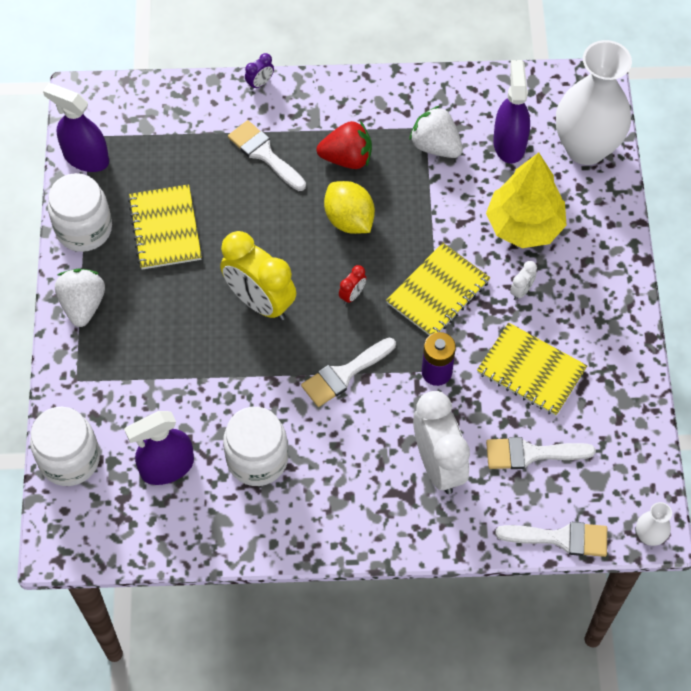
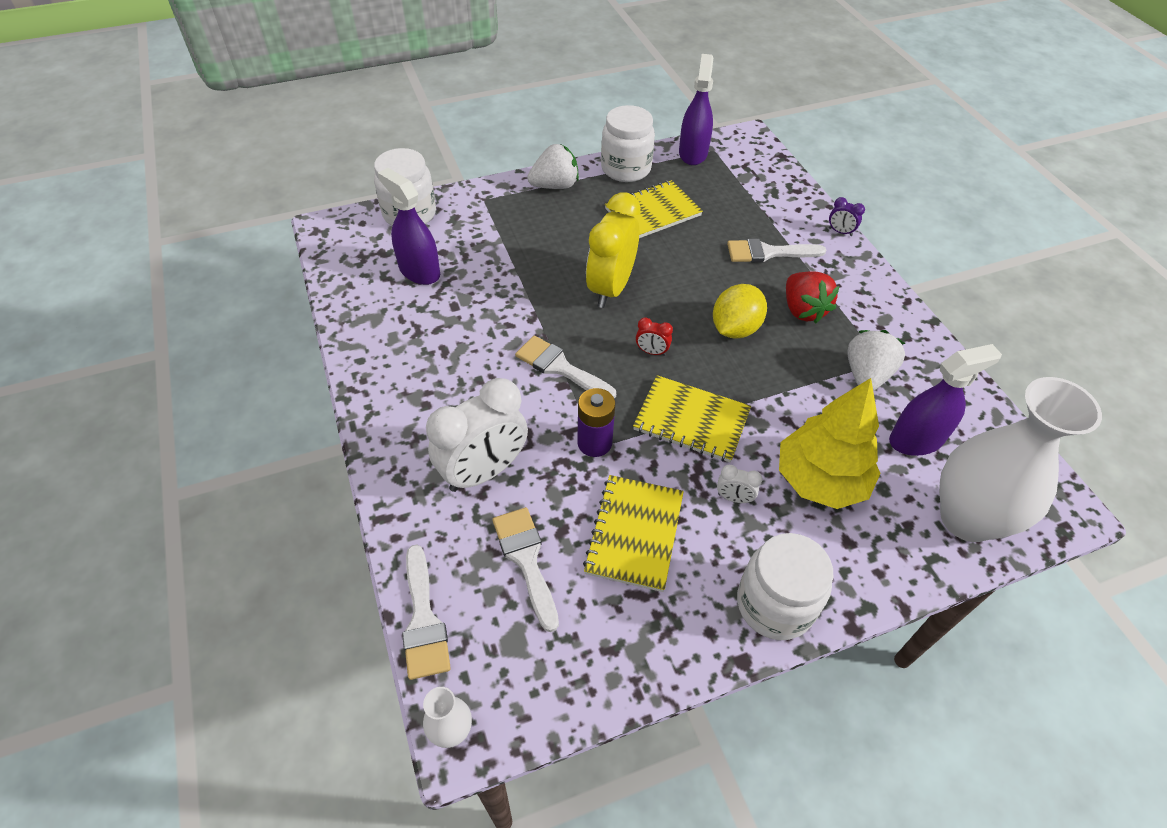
camera: 70 degrees right, 10 degrees down
(257, 459) = (445, 327): white jar -> white jar (774, 604)
(264, 154) = (768, 253): white brush -> white brush turned 120 degrees counterclockwise

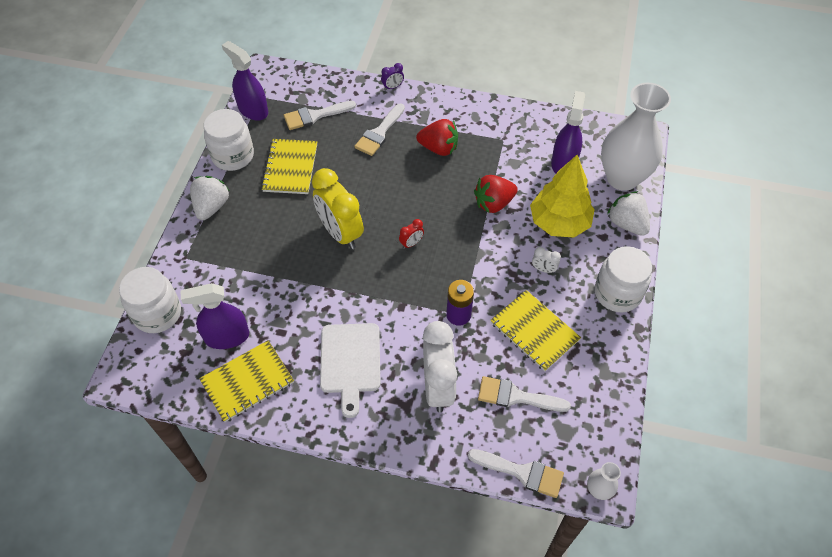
camera: 55 degrees left, 5 degrees up
(459, 378) = (350, 362): none -> white cutting board
(560, 367) = (386, 300): white brush -> white brush (314, 116)
(691, 420) = (478, 256): yellow notebook -> yellow notebook (247, 382)
(734, 498) = (543, 269): white clock -> white clock turned 60 degrees clockwise
(735, 329) = (426, 190): yellow lemon -> none
(780, 398) = (493, 203): none -> red strawberry
(866, 375) = (507, 153): white strawberry -> white strawberry (626, 223)

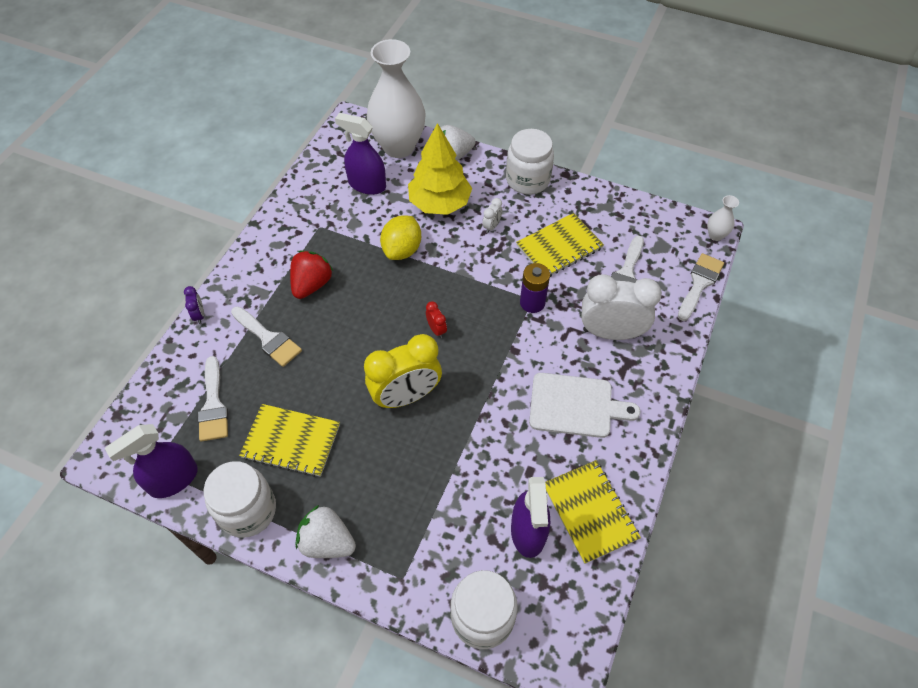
camera: 80 degrees left, 0 degrees up
(493, 203) = (402, 250): red strawberry -> yellow lemon

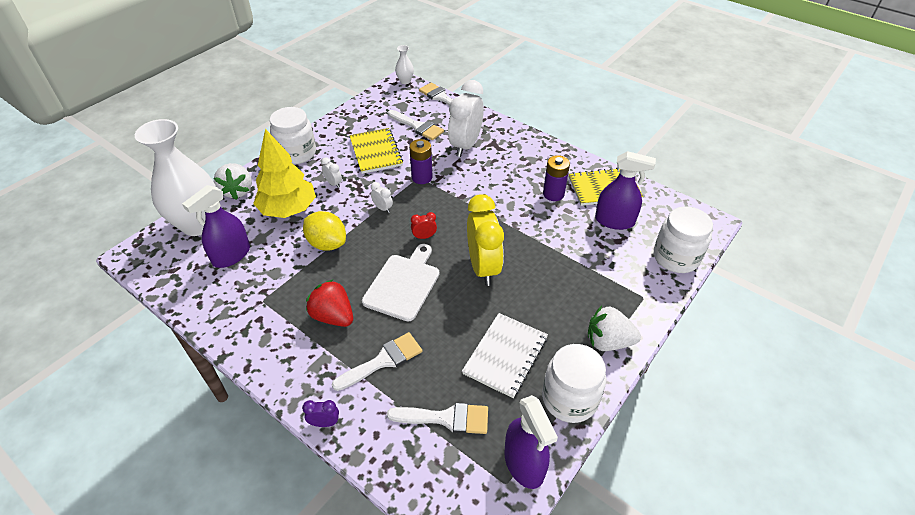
camera: 75 degrees left, 10 degrees down
(291, 441) = (505, 355): yellow notebook -> white notebook
(327, 542) = (608, 342): white strawberry -> white strawberry turned 60 degrees clockwise
(468, 280) = (383, 208): none -> white clock
(554, 450) = (553, 194): none -> purple battery
(575, 405) = (520, 176): white cutting board -> white cutting board (403, 284)

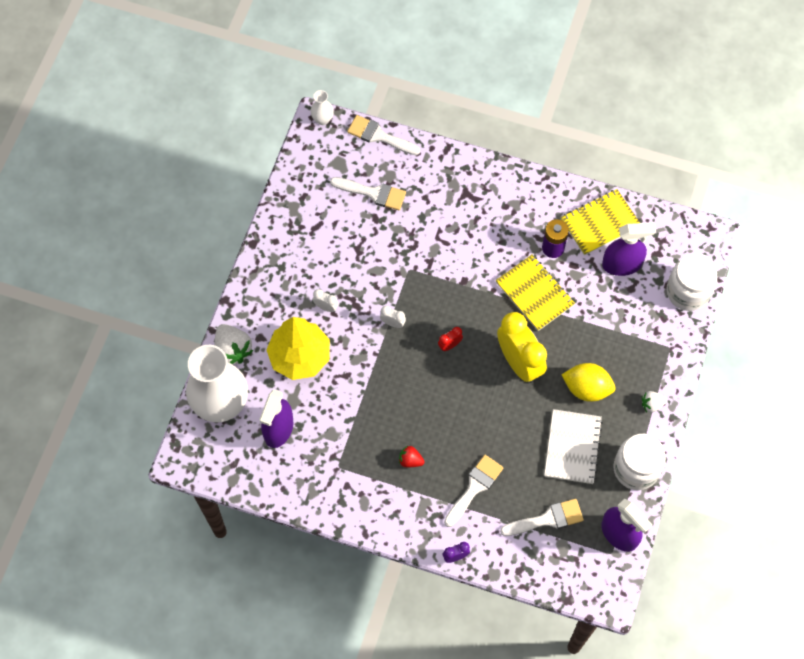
camera: 20 degrees left, 20 degrees up
(297, 153) = (263, 277): white jar -> none
(327, 243) = (361, 385): yellow lemon -> yellow lemon (586, 388)
(333, 316) = (410, 460): red strawberry -> red strawberry, size x0.56
(376, 152) = (347, 247): yellow notebook -> yellow notebook (534, 293)
(403, 284) = (455, 406): white cutting board -> none
(422, 177) = (412, 268): purple battery -> none
(465, 145) = (438, 206): white clock -> none
(608, 342) = (651, 404): white strawberry -> white strawberry, size x0.56

